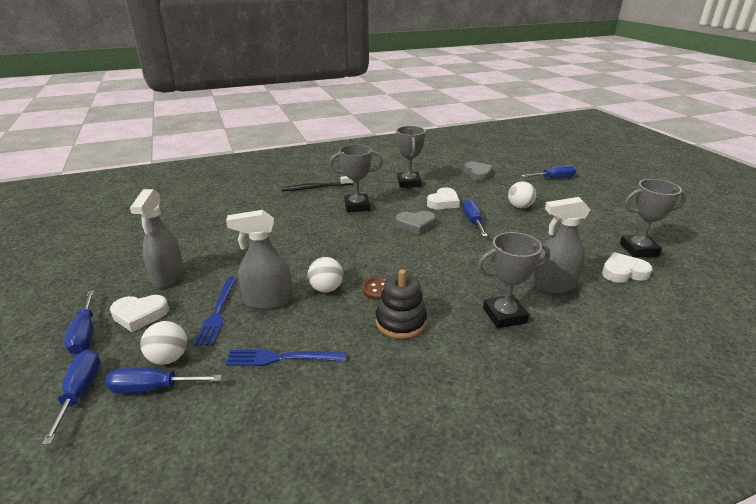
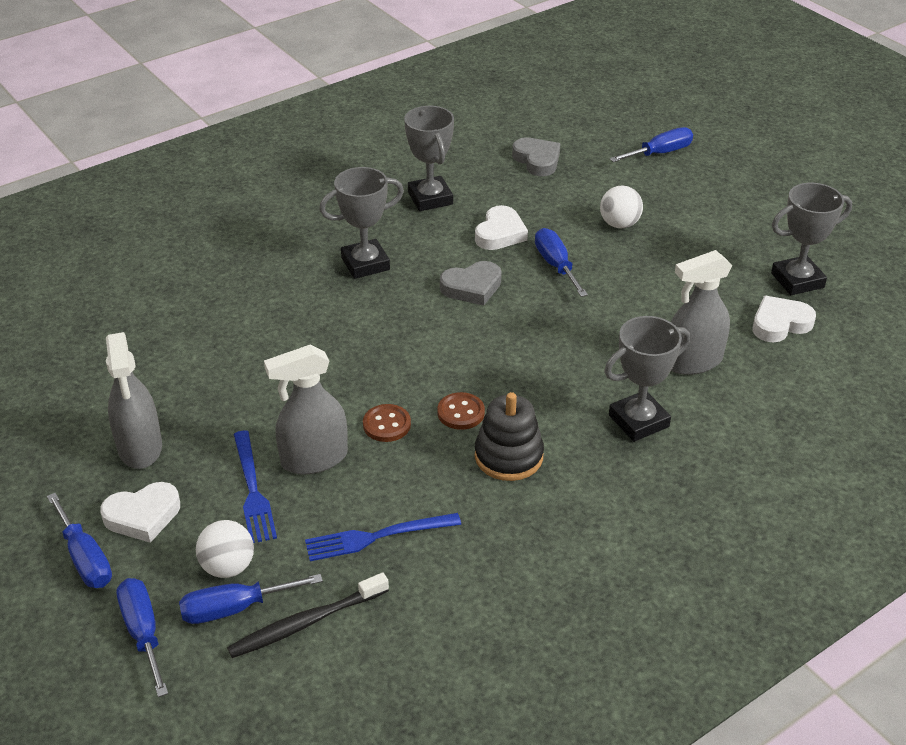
camera: 15 degrees left, 10 degrees up
(316, 188) = (278, 234): black toothbrush -> black toothbrush (306, 622)
(326, 289) = (387, 424): white ball -> brown button

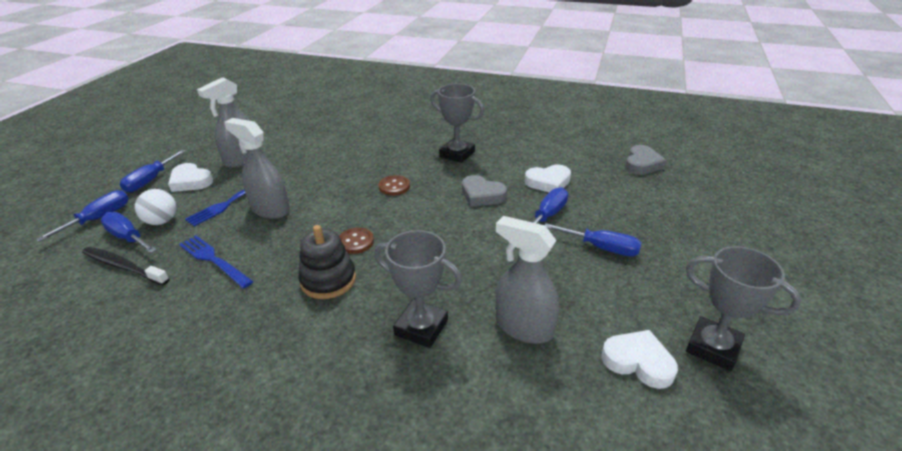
camera: 55 degrees right, 5 degrees down
(387, 424) = (320, 220): brown button -> brown button (394, 186)
(430, 198) = (544, 147): grey trophy -> none
(619, 224) = (632, 222): white ball -> none
(660, 153) = (741, 205): blue screwdriver -> blue screwdriver (602, 248)

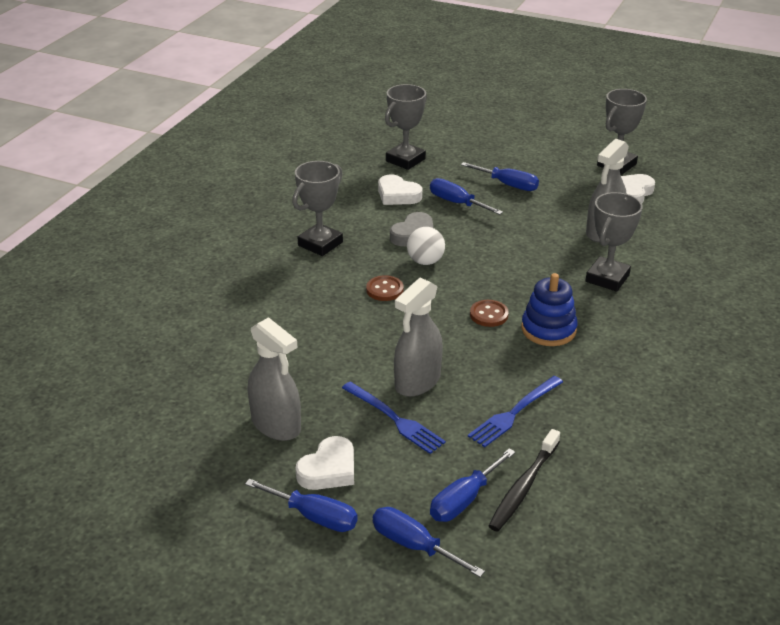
camera: 85 degrees left, 0 degrees up
(162, 221) = (430, 475): white ball -> white ball (425, 261)
(328, 280) = (548, 329): black stacking toy -> blue stacking toy
(548, 182) = (397, 195): white heart -> white heart turned 135 degrees clockwise
(602, 248) = (508, 185): blue screwdriver -> blue screwdriver turned 90 degrees clockwise
(617, 182) = (405, 160): none -> grey trophy
(642, 164) = (375, 142): grey heart -> none

